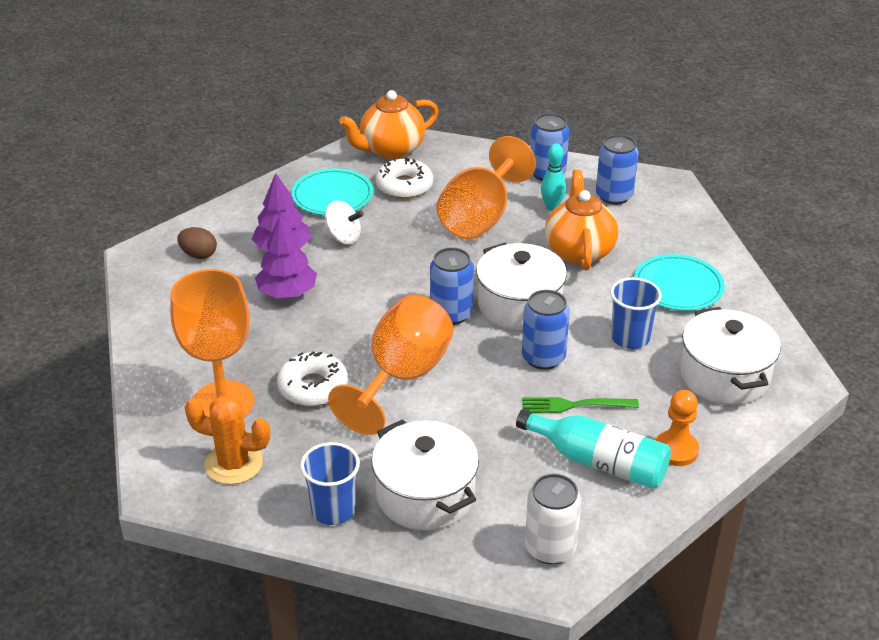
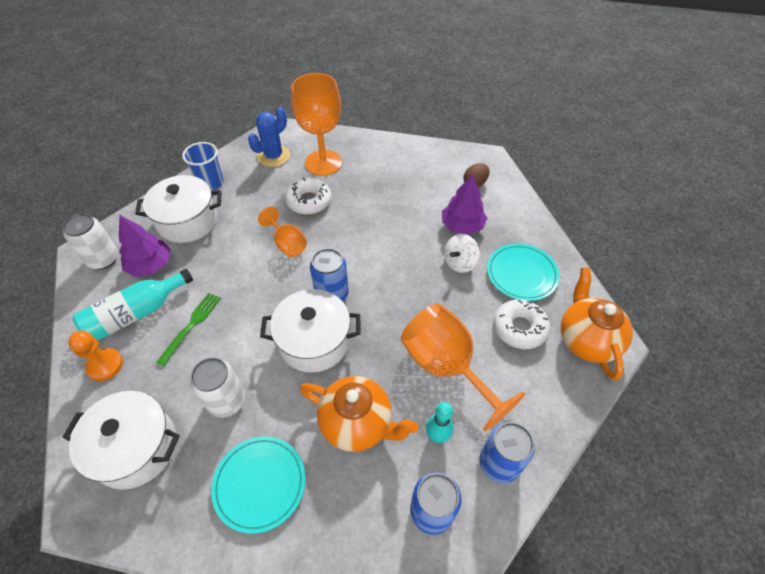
camera: 115 degrees right, 15 degrees up
(234, 464) = (273, 156): orange cactus -> blue cactus
(287, 292) = (409, 214): purple tree -> purple tree (150, 265)
(401, 377) = (287, 244): orange goblet -> orange goblet, size x0.55
(543, 358) = (249, 329): blue can -> none
(630, 338) = (227, 401): blue cup -> white can

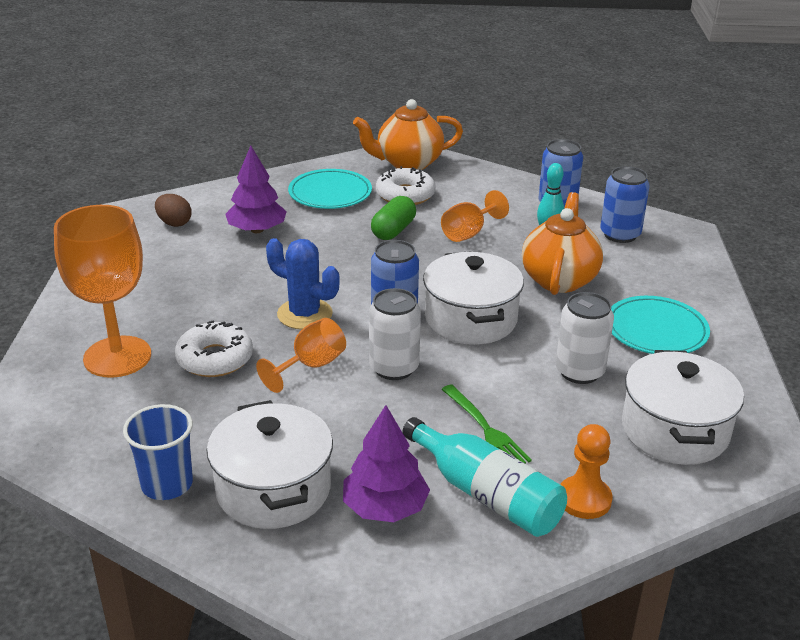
camera: 100 degrees left, 20 degrees down
(103, 259) = (385, 578): white can -> white can (394, 368)
(191, 325) = (486, 429): green fork -> green fork turned 135 degrees counterclockwise
(273, 156) = (92, 417): blue cactus -> blue cactus (304, 314)
(446, 366) = (468, 233): orange goblet -> orange goblet, size x0.55
(455, 310) = (393, 230): none -> green capsule
(459, 263) = (321, 230): white spinning top -> none

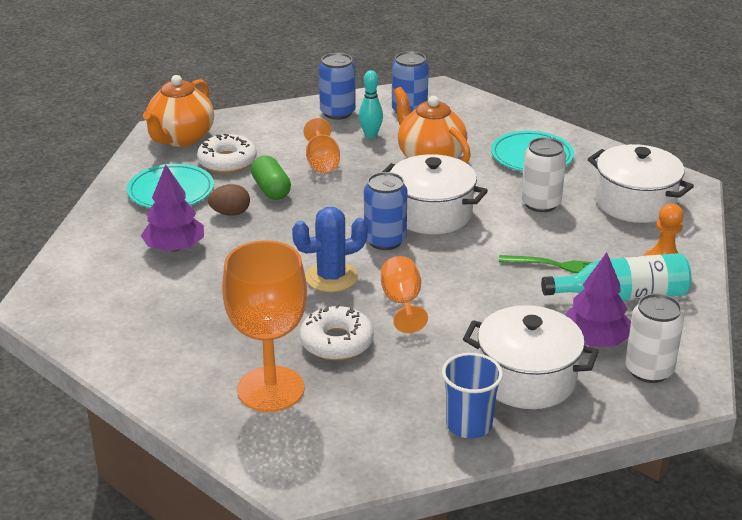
camera: 50 degrees left, 0 degrees up
(174, 223) = (98, 283): brown egg -> brown egg (230, 213)
(394, 368) = (449, 269): white can -> white can (649, 370)

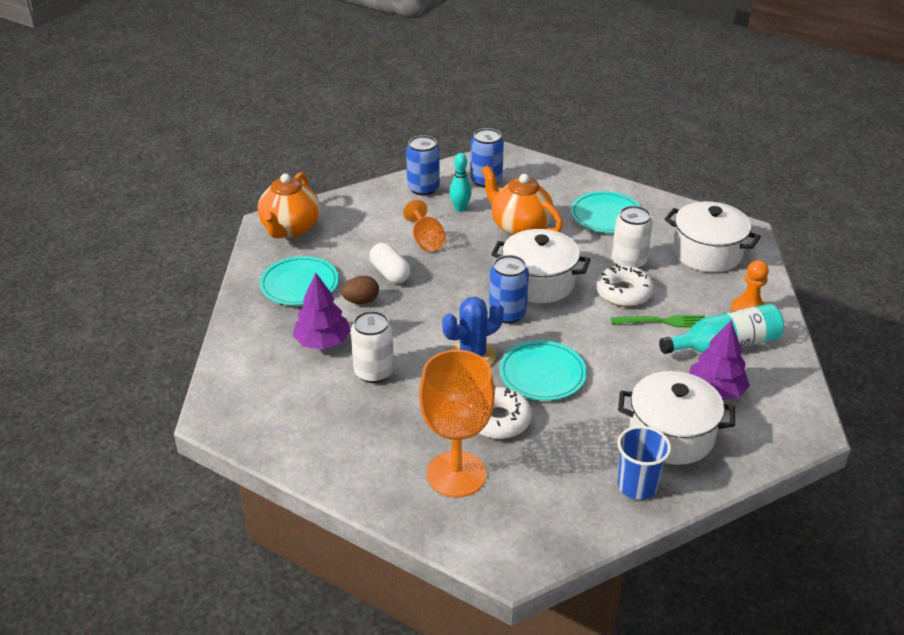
camera: 10 degrees left, 5 degrees up
(227, 161) = (341, 248): white donut -> white donut (624, 293)
(271, 190) = (390, 273): green capsule -> white capsule
(402, 303) = (542, 374): orange goblet -> turquoise plate
(649, 370) = (768, 414): white can -> white can (374, 372)

